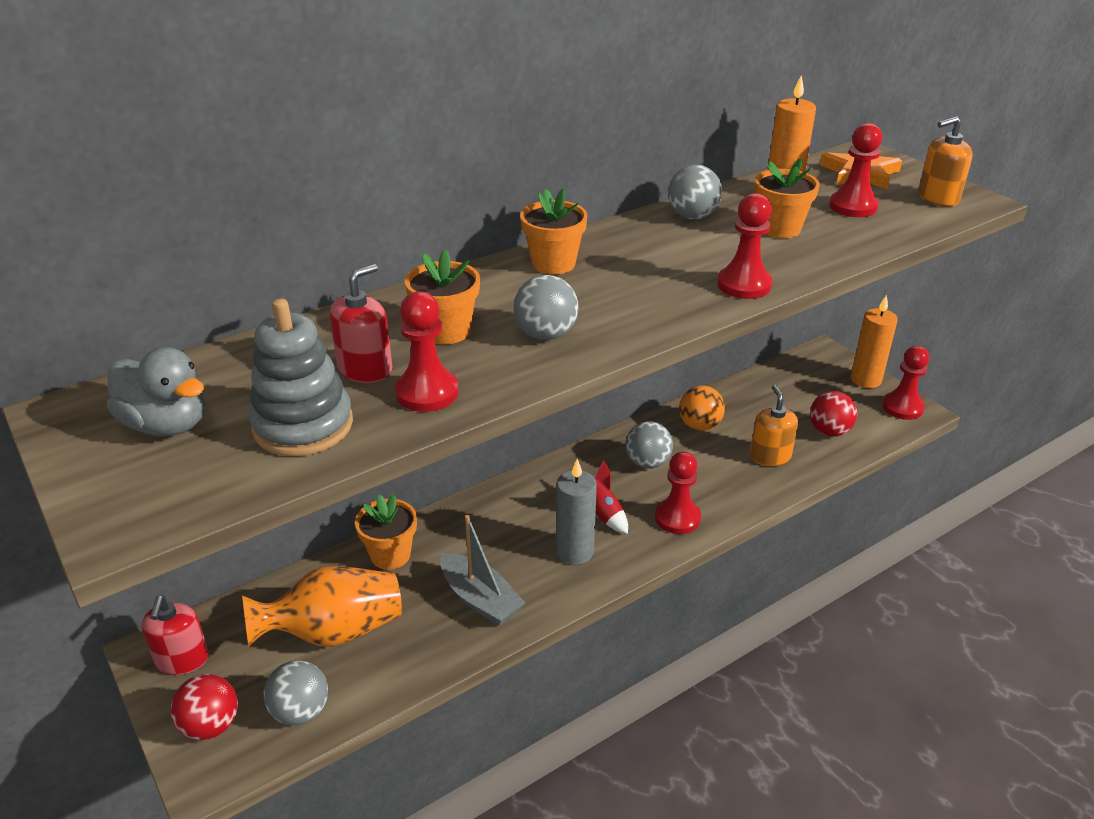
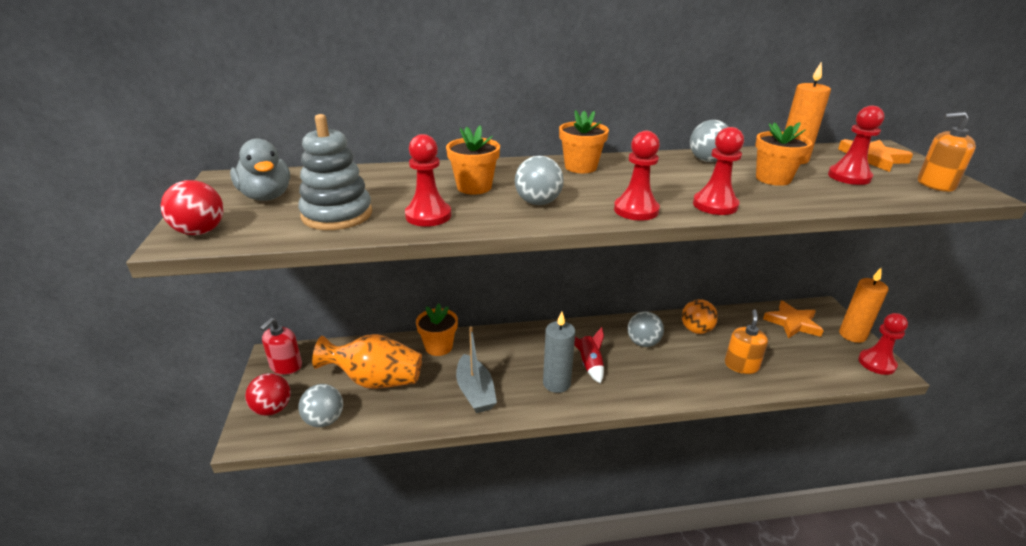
camera: 25 degrees right, 5 degrees down
(365, 369) = (404, 195): red soap dispenser -> none
(677, 518) = (644, 385): red pawn -> red pawn (636, 210)
(799, 383) = (792, 323): none -> orange star
(829, 431) = (801, 362): red ball -> red ball (200, 231)

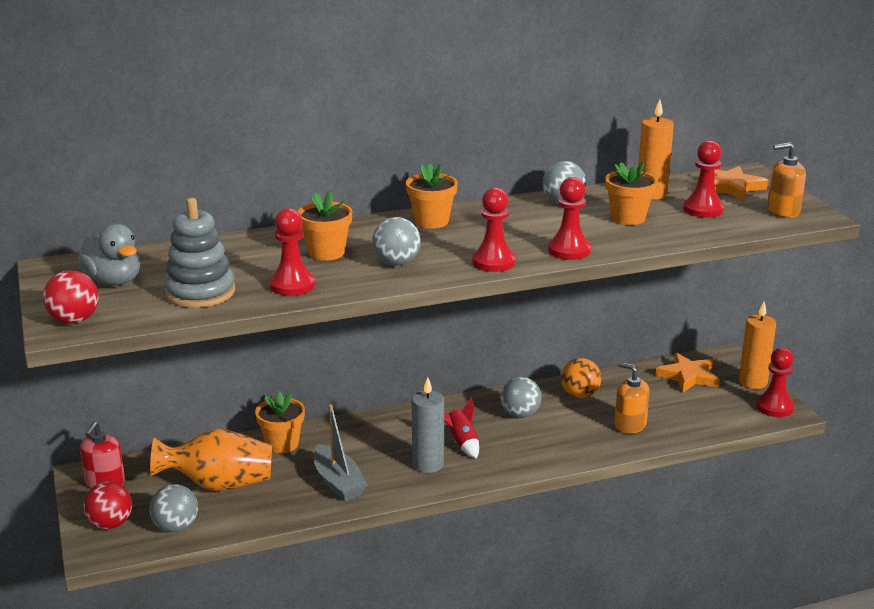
camera: 10 degrees left, 5 degrees down
(741, 365) = (630, 425): orange soap dispenser -> orange soap dispenser turned 60 degrees counterclockwise

